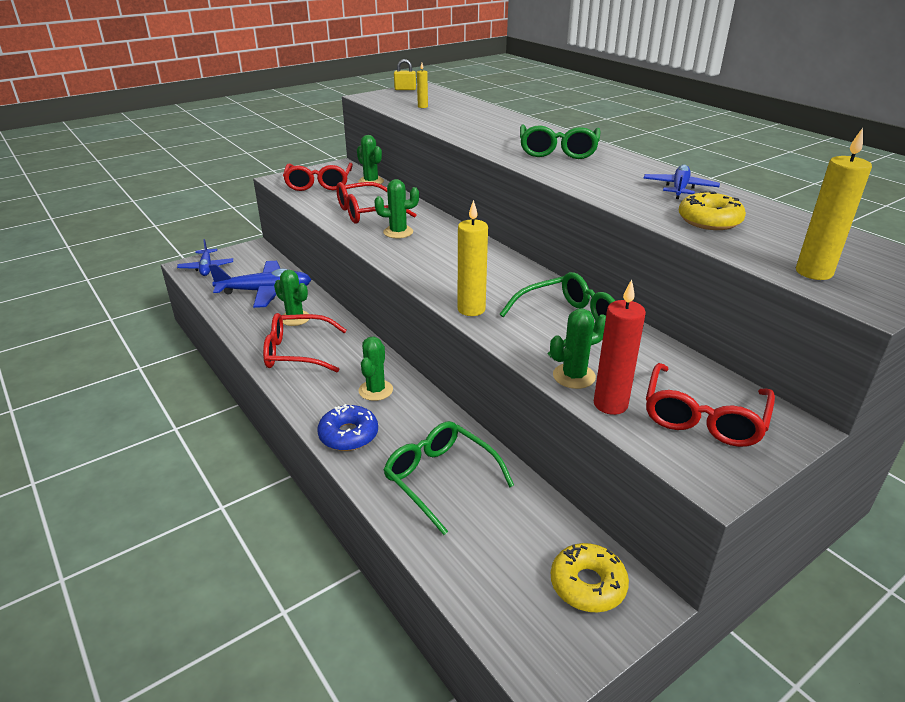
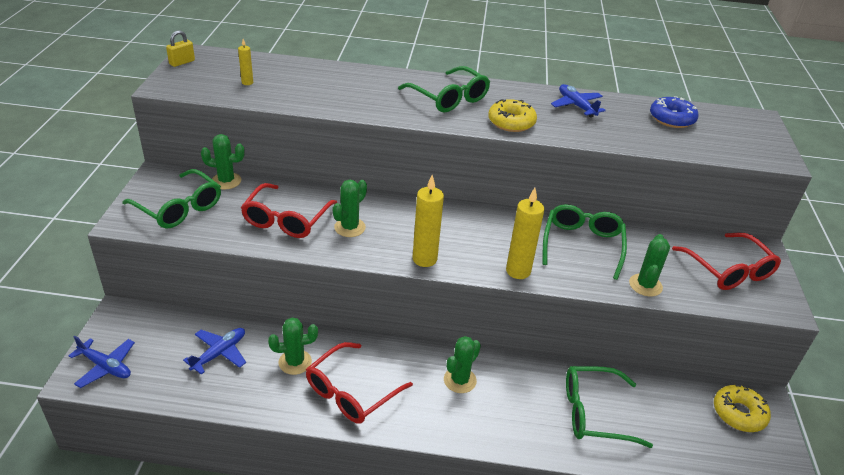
camera: 50 degrees left, 5 degrees up
(265, 291) = (219, 353): blue plane -> blue plane, size x0.61
(319, 184) = (179, 208): red glasses -> green glasses
(348, 435) = (499, 429): blue donut -> blue donut (671, 119)
(375, 390) = (460, 380): green cactus -> green cactus turned 75 degrees clockwise
(610, 404) = (687, 292): red candle -> none
(709, 220) = (634, 129): yellow donut -> yellow donut (511, 122)
(813, 272) = (732, 148): yellow candle -> yellow candle (424, 259)

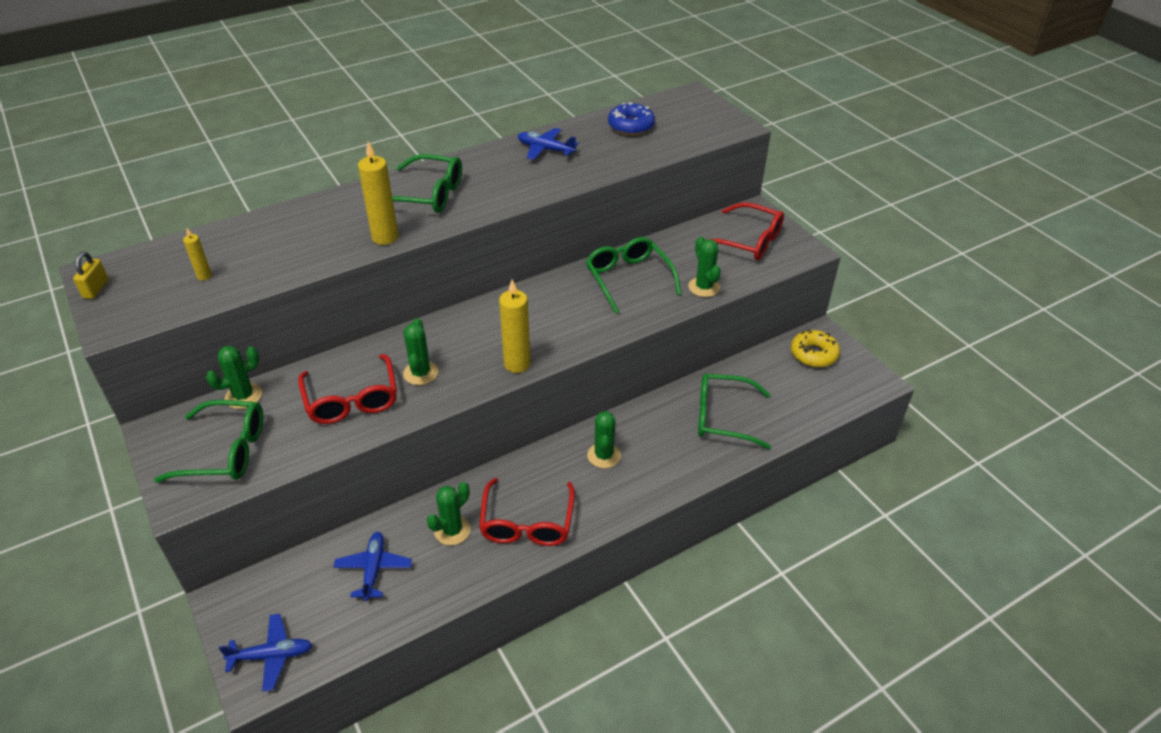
camera: 35 degrees left, 5 degrees up
(511, 122) = (508, 193): yellow donut -> none
(518, 271) = (601, 330): yellow candle -> yellow candle (385, 237)
(593, 413) = (722, 417): green glasses -> green glasses turned 45 degrees clockwise

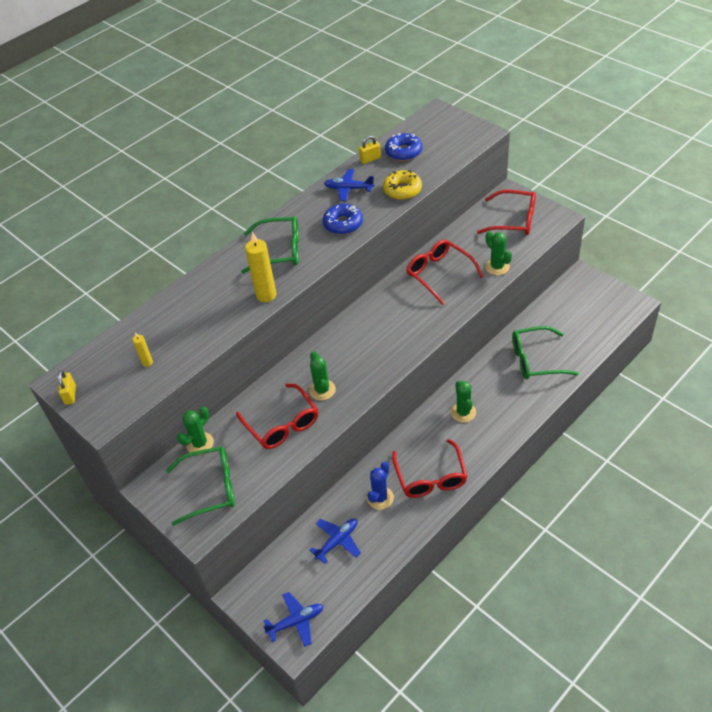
camera: 10 degrees left, 5 degrees up
(373, 569) = (337, 541): blue plane -> blue plane turned 60 degrees clockwise
(452, 530) = (380, 498): green cactus -> blue cactus
(517, 364) = (389, 364): yellow candle -> none
(518, 183) = (343, 224): none -> blue donut
(587, 125) = (370, 159): none -> yellow padlock
(628, 278) = (439, 274): green glasses -> red glasses
(813, 354) = (581, 293): yellow donut -> yellow donut (402, 190)

